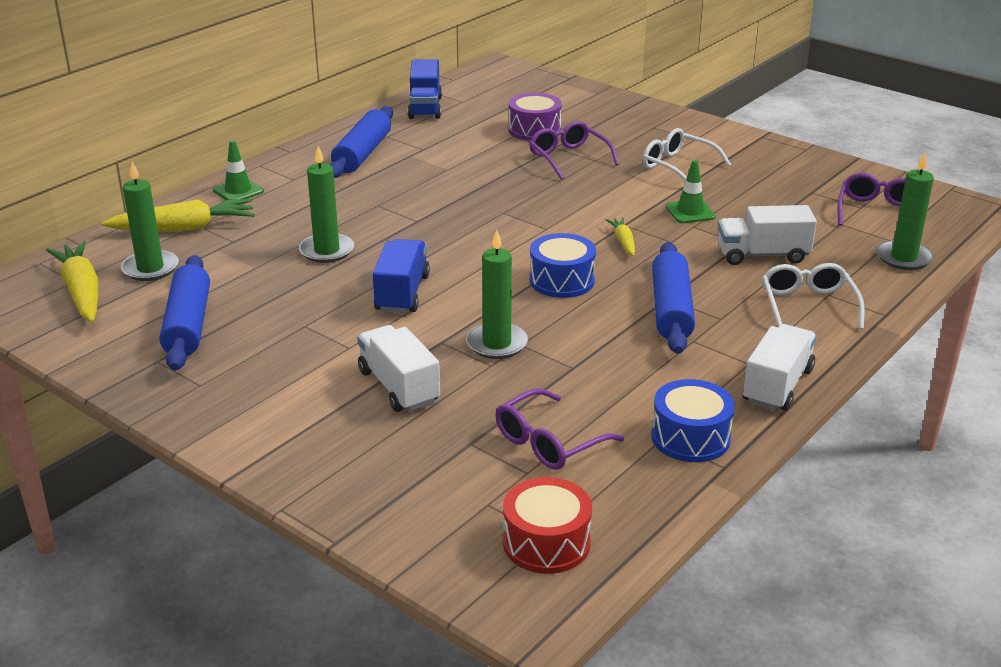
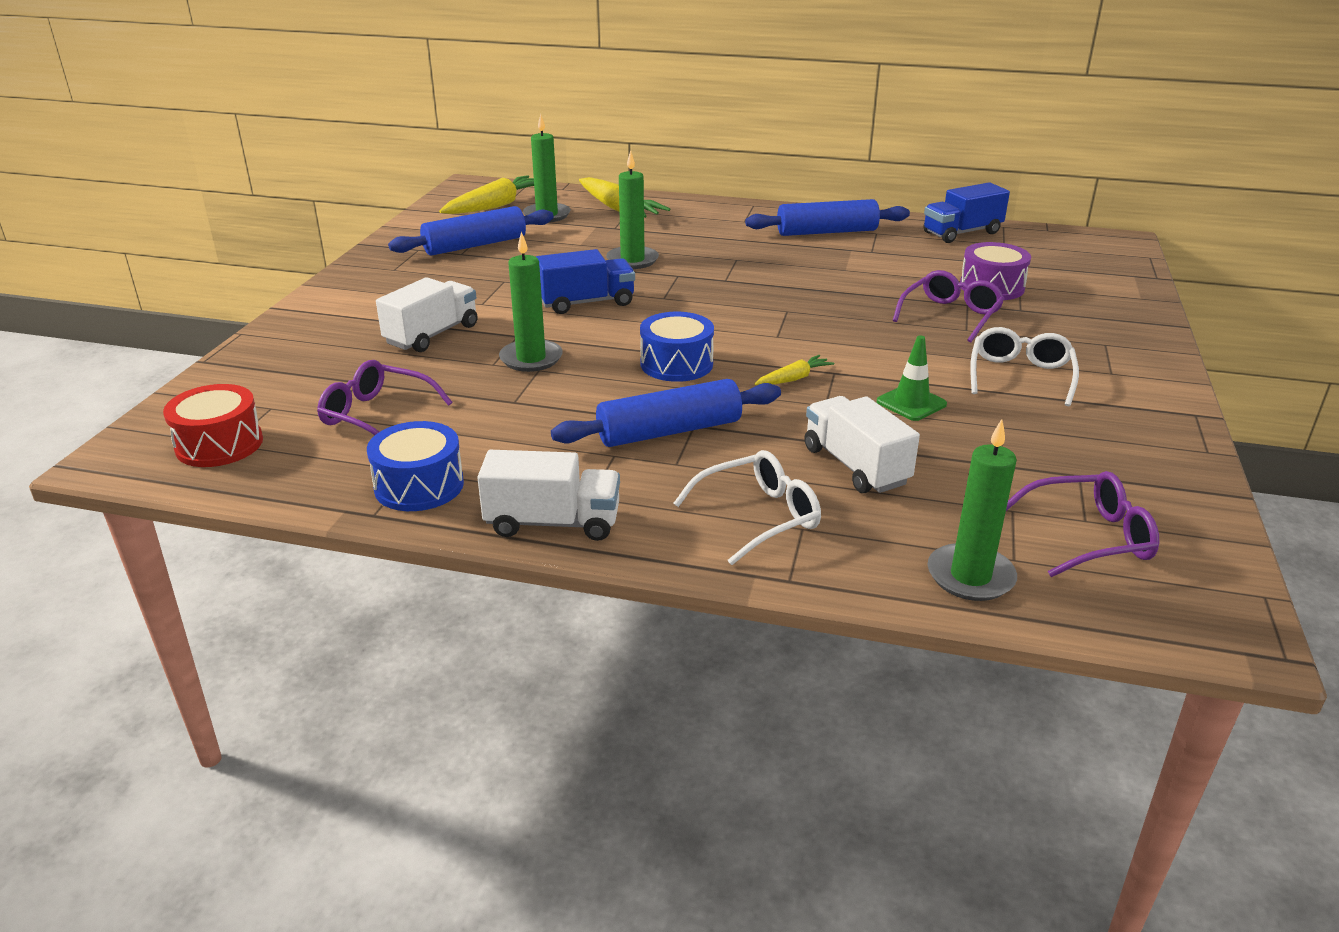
camera: 65 degrees right, 0 degrees up
(238, 191) = (699, 209): green traffic cone -> none

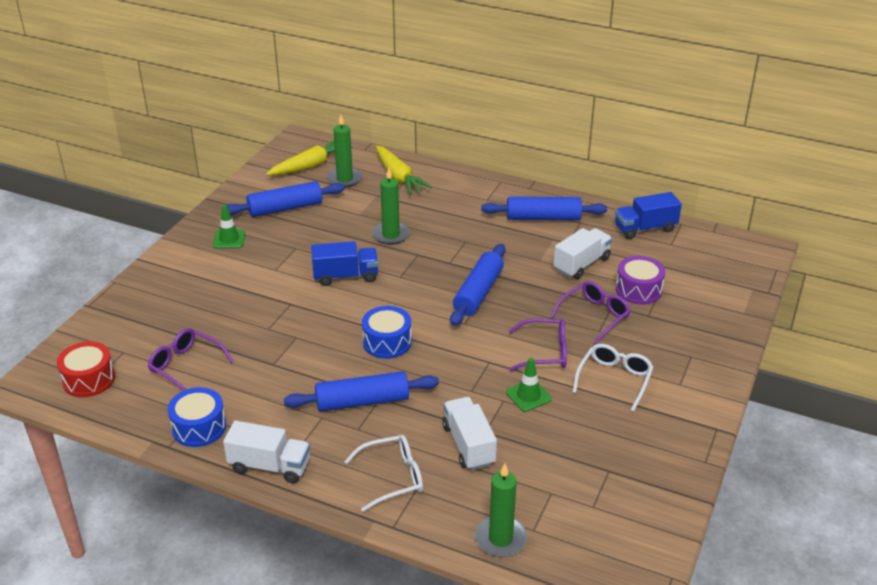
camera: 10 degrees right, 5 degrees up
(404, 279) = (229, 239): none -> green traffic cone
(432, 335) = (235, 297): white truck -> white truck (581, 264)
(531, 359) = (294, 326): green candle -> none
(780, 305) = (478, 292): none -> blue rolling pin
(793, 379) = (459, 364): yellow carrot -> none
(1088, 537) = (587, 519): purple glasses -> purple glasses (544, 352)

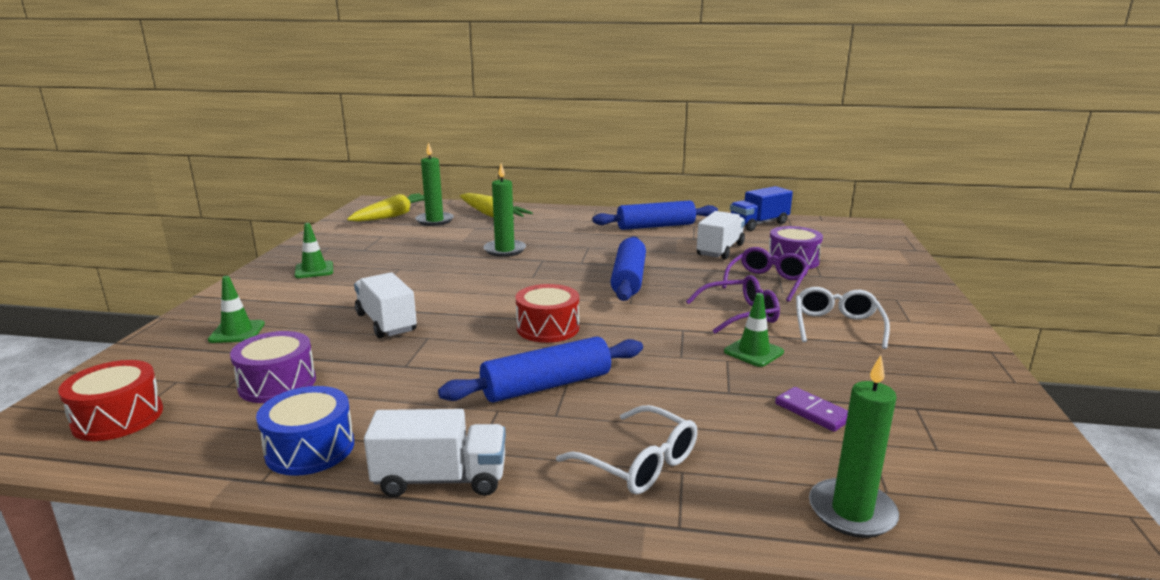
camera: 15 degrees left, 15 degrees down
(165, 308) = (237, 332): none -> green traffic cone
(186, 366) = (277, 383): purple glasses -> purple drum
(285, 208) = (376, 243): blue rolling pin -> none
(345, 276) = (468, 283): blue truck -> none
(387, 342) = (548, 328): blue drum -> red drum
(392, 478) = (637, 462): white glasses -> white glasses turned 75 degrees clockwise
(468, 445) = (718, 409): white truck -> white truck (386, 323)
(532, 460) = (812, 412): none -> purple domino

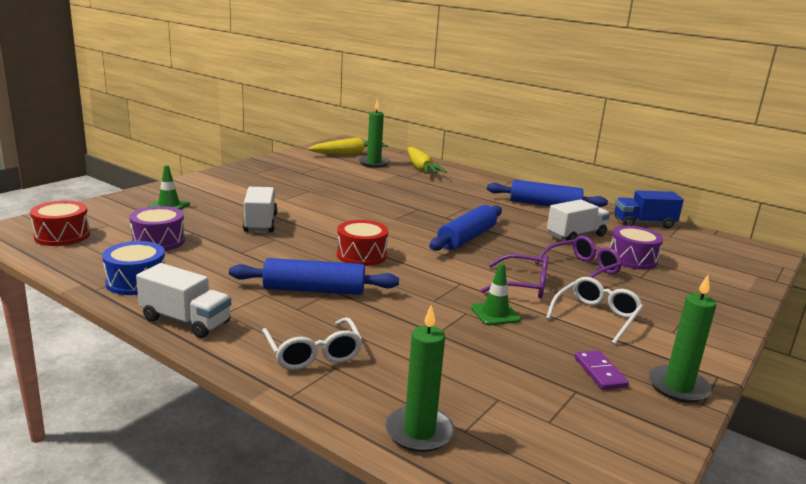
camera: 25 degrees right, 0 degrees up
(314, 270) = (254, 179): green traffic cone -> none
(504, 250) = (398, 195): green candle -> green candle (678, 387)
(812, 412) = (483, 365): purple domino -> purple domino (599, 372)

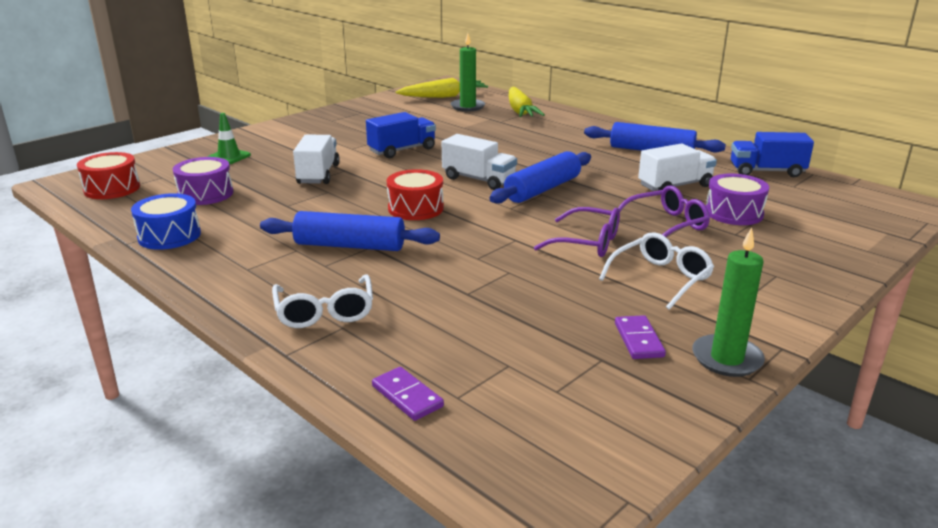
camera: 10 degrees right, 5 degrees up
(185, 321) = (205, 276): white truck -> white truck (478, 180)
(329, 201) = (402, 150): none -> blue truck
(419, 432) = (407, 396): green candle -> purple domino
(495, 314) = (542, 273): green traffic cone -> none

